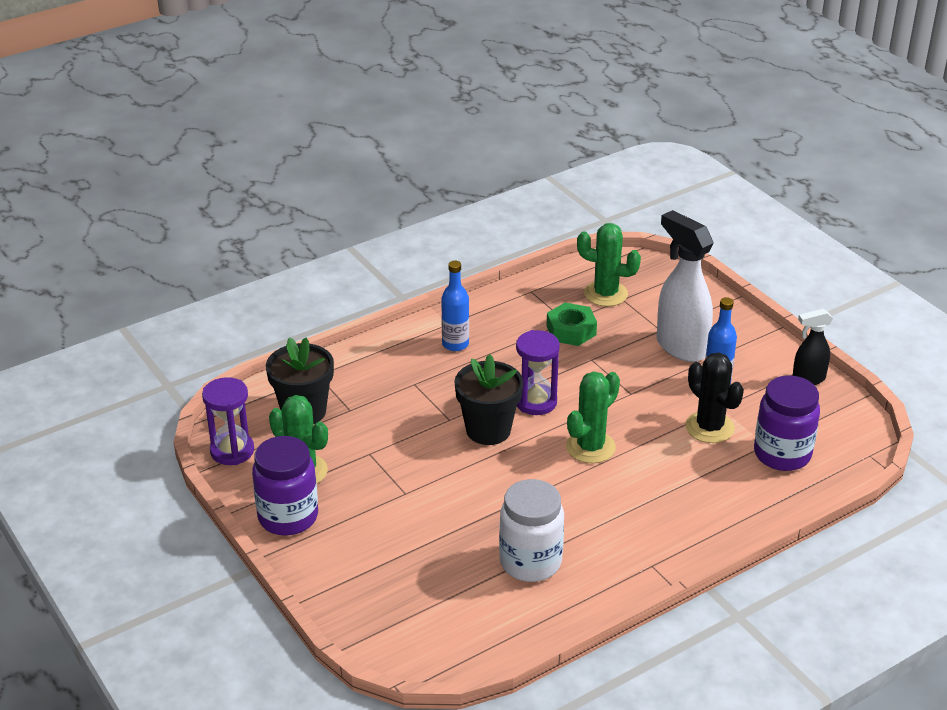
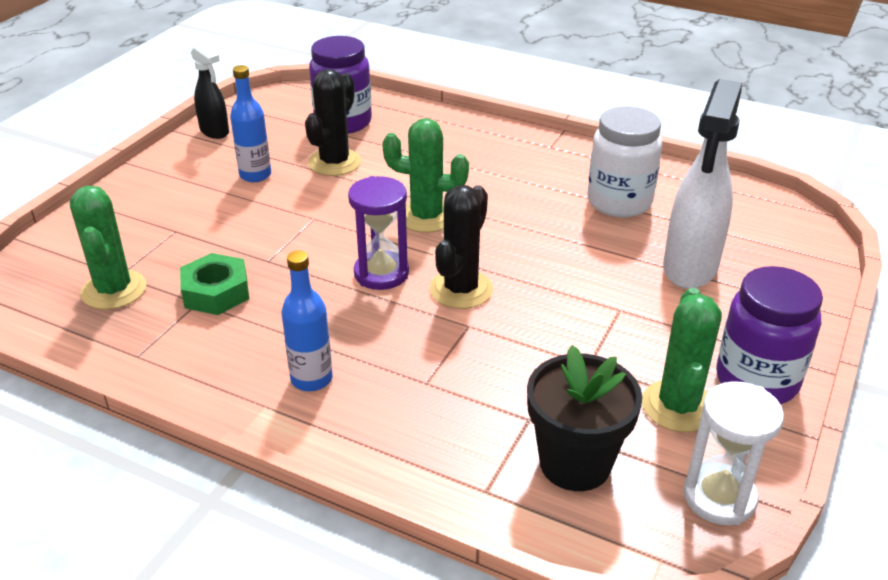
camera: 120 degrees left, 0 degrees up
(232, 451) = (719, 497): purple hourglass -> white hourglass
(488, 430) = (461, 289): black flower pot -> black cactus
(680, 347) = (203, 210): white spray bottle -> white spray bottle (690, 269)

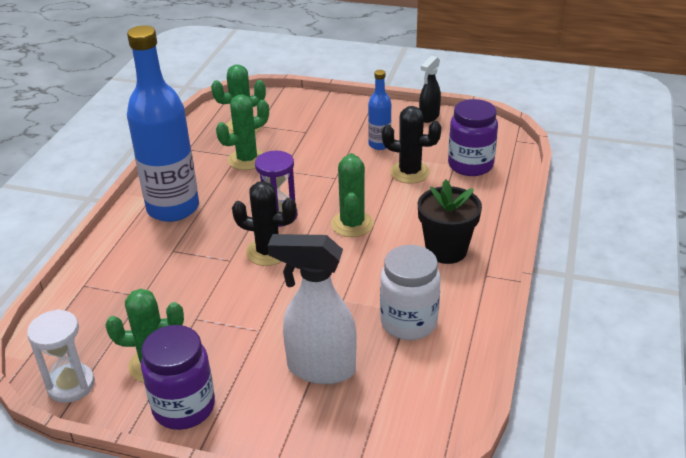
camera: 80 degrees right, 0 degrees up
(216, 292) = (247, 159): green nut -> green cactus
(311, 379) = (173, 208): blue bottle -> blue bottle, size x2.15
(575, 463) = (103, 319): black flower pot -> black flower pot (446, 250)

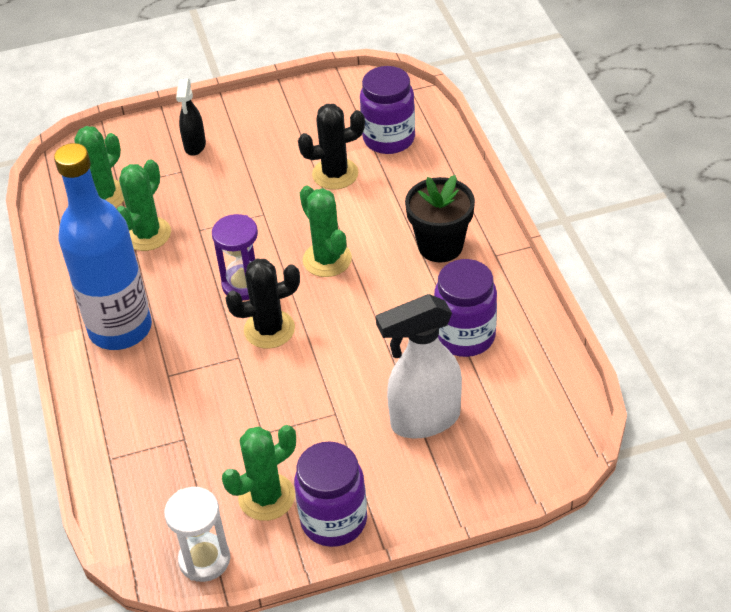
camera: 30 degrees left, 10 degrees up
(379, 145) = (276, 153): blue bottle -> none
(408, 322) = (465, 336): white jar -> purple jar
(429, 117) = (300, 97): black spray bottle -> black spray bottle (195, 146)

